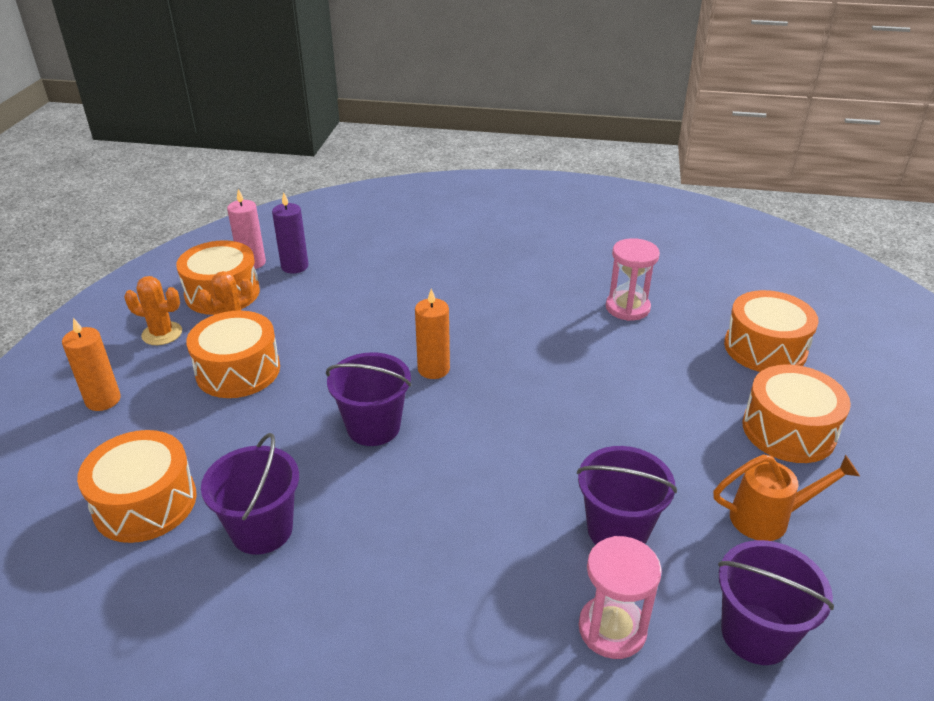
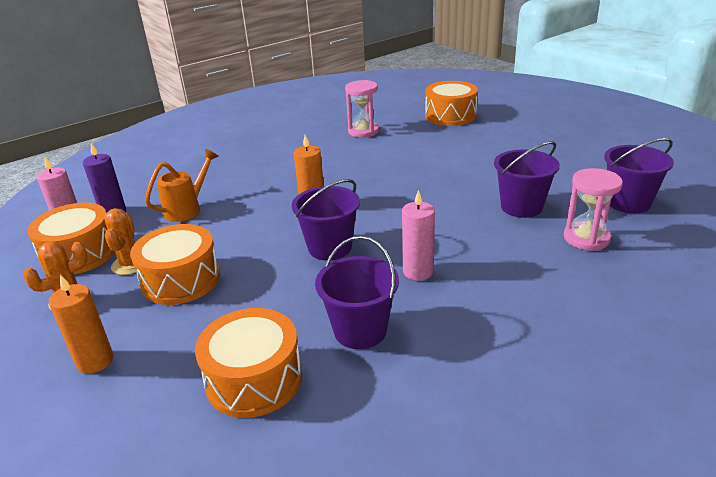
camera: 45 degrees left, 5 degrees down
(394, 515) = (418, 271): none -> pink candle
(769, 518) = (561, 166): orange watering can -> orange watering can (187, 209)
(788, 430) = (512, 136): orange drum -> none

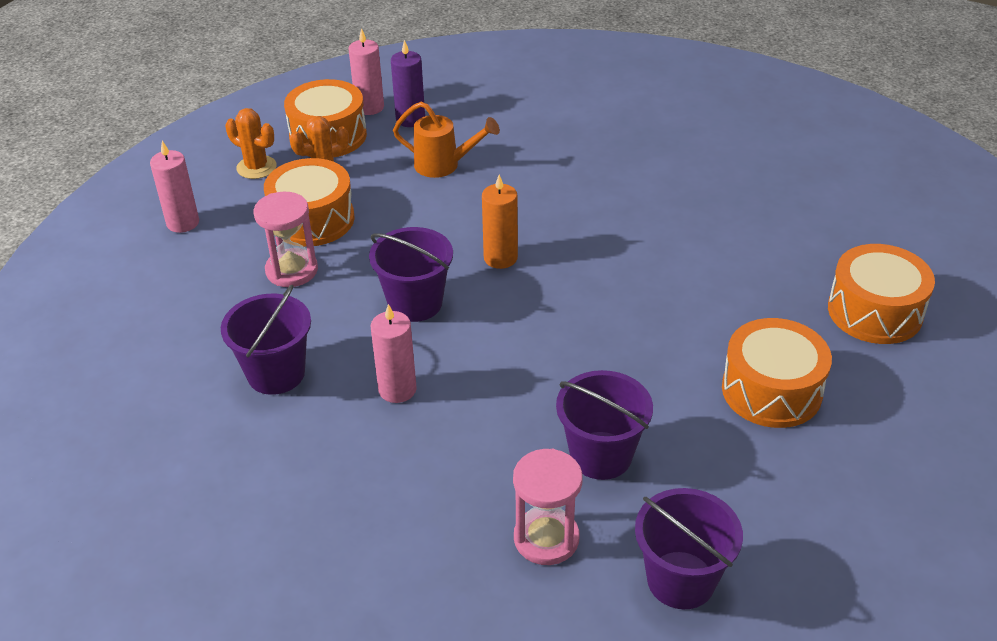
camera: 65 degrees right, 10 degrees up
(95, 361) = (183, 223): orange candle -> pink candle
(254, 379) = (187, 326): orange drum -> orange drum (771, 390)
(363, 131) = (743, 234): pink hourglass -> pink hourglass (292, 270)

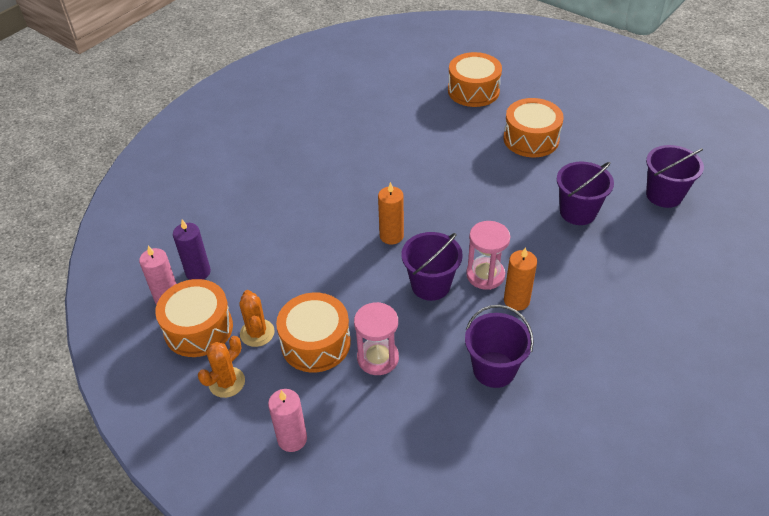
camera: 80 degrees left, 5 degrees up
(397, 389) = (516, 300): pink candle -> orange candle
(444, 165) = (271, 256): orange watering can -> none
(546, 538) = (640, 242): pink hourglass -> pink hourglass (485, 275)

